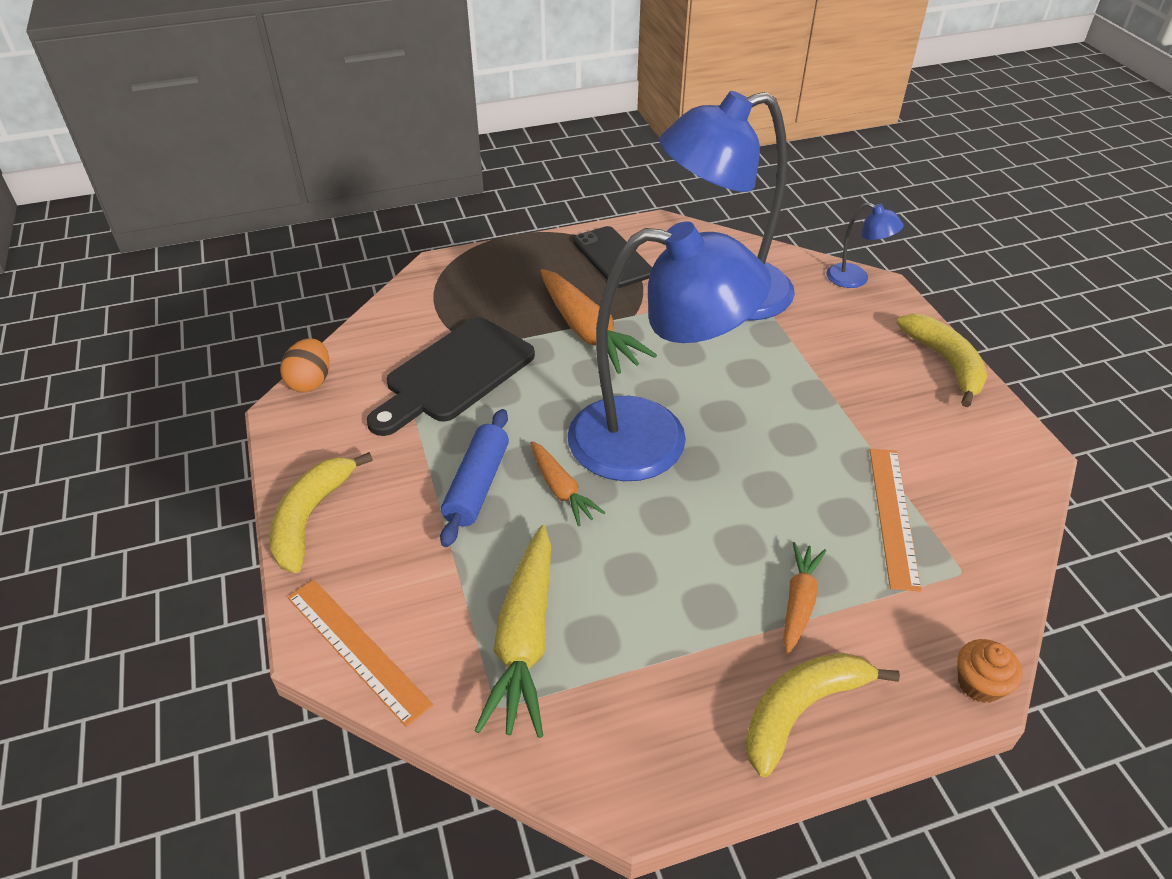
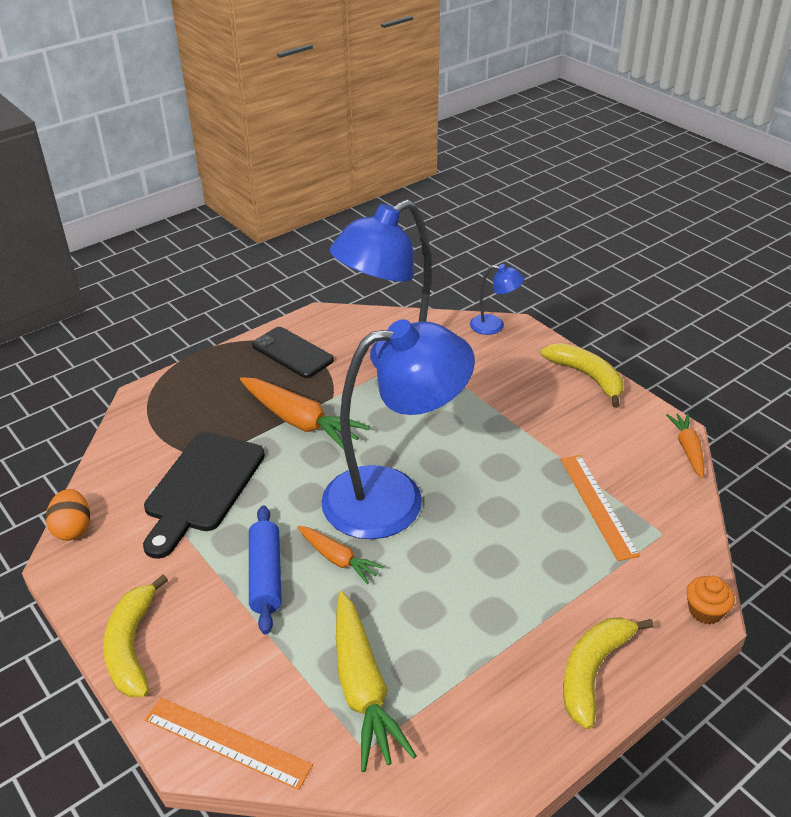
camera: 20 degrees left, 5 degrees down
(798, 603) = (558, 592): orange carrot -> orange carrot (688, 449)

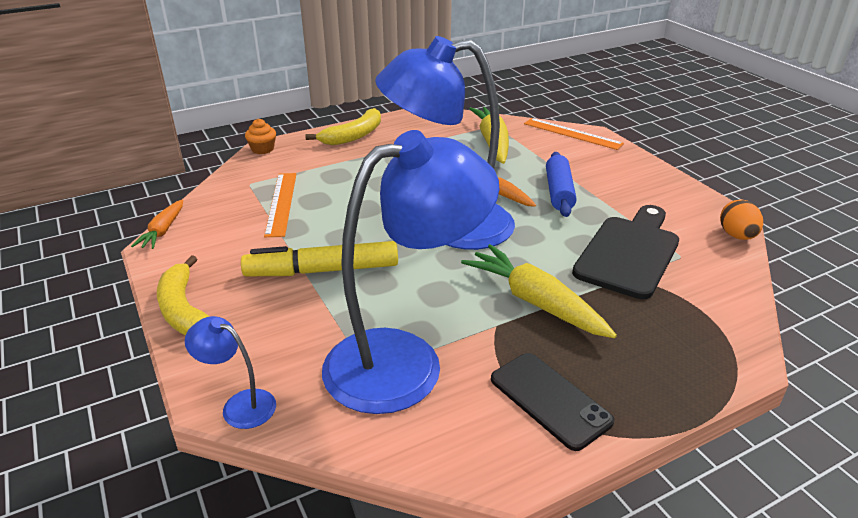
camera: 170 degrees left, 5 degrees down
(132, 646) = (646, 170): yellow banana -> none
(299, 421) = (536, 302): orange carrot -> yellow carrot
(499, 426) = (322, 270): none -> yellow marker

